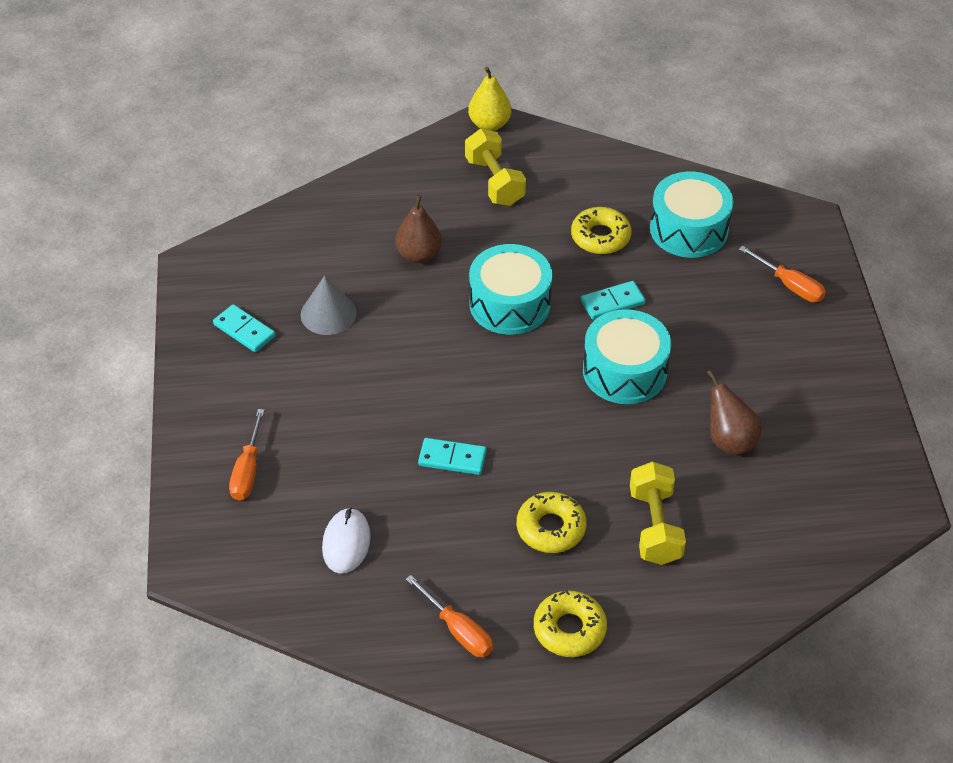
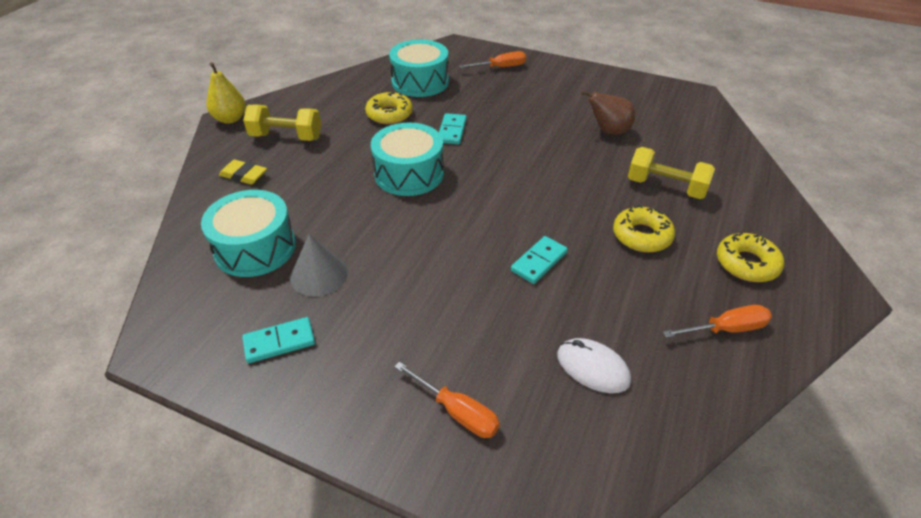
camera: 60 degrees left, 5 degrees down
(414, 189) = (244, 175): none -> yellow eraser
(419, 255) = (313, 198): brown pear -> none
(624, 371) = (517, 148): turquoise drum -> turquoise drum (255, 248)

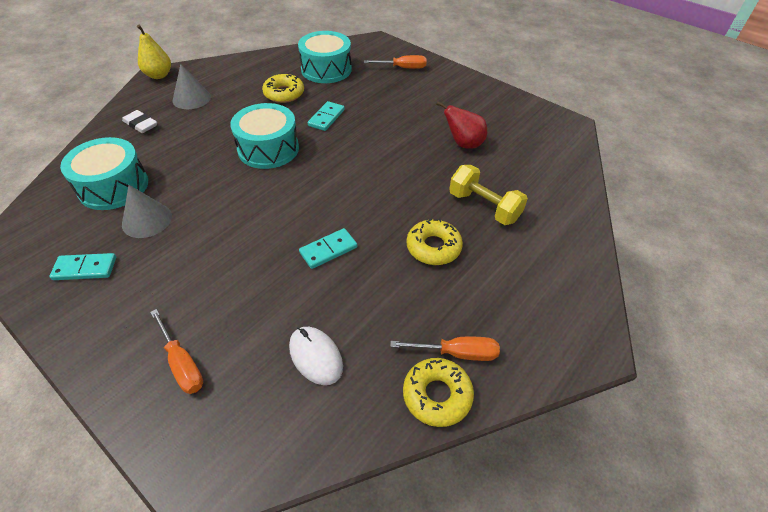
camera: 15 degrees right, 5 degrees up
(244, 175) = (141, 124): yellow eraser -> white eraser
(286, 137) = (191, 98): yellow dumbbell -> grey cone
(608, 131) = (463, 144): brown pear -> red pear
(746, 264) = (515, 296): yellow donut -> yellow donut (437, 395)

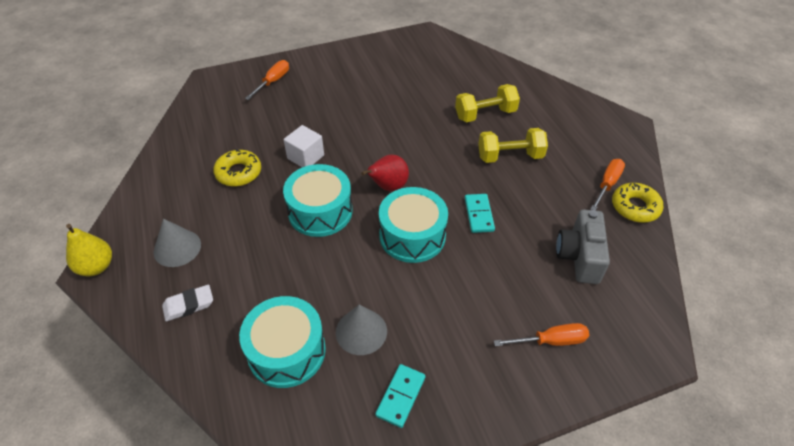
camera: 60 degrees left, 0 degrees up
(316, 356) = (579, 257): white mouse -> grey camera
(326, 69) = (225, 130): turquoise drum -> turquoise drum (412, 235)
(326, 118) = (305, 157): turquoise domino -> white cube
(433, 247) = (510, 156): yellow donut -> yellow dumbbell
(463, 144) = (408, 93): red pear -> red pear (388, 187)

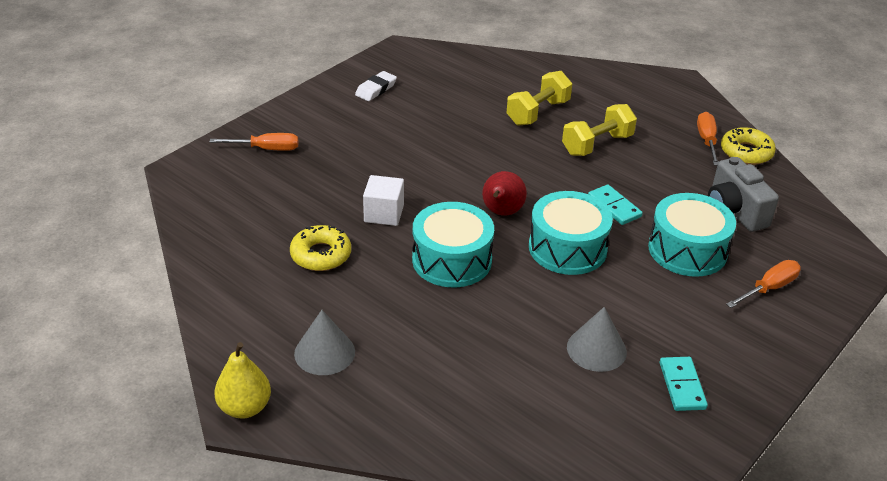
camera: 30 degrees left, 10 degrees down
(189, 305) = (395, 399): white eraser -> white eraser (376, 89)
(273, 81) = (266, 149): orange screwdriver -> orange screwdriver turned 90 degrees clockwise
(286, 351) = (540, 396): turquoise drum -> turquoise drum (687, 250)

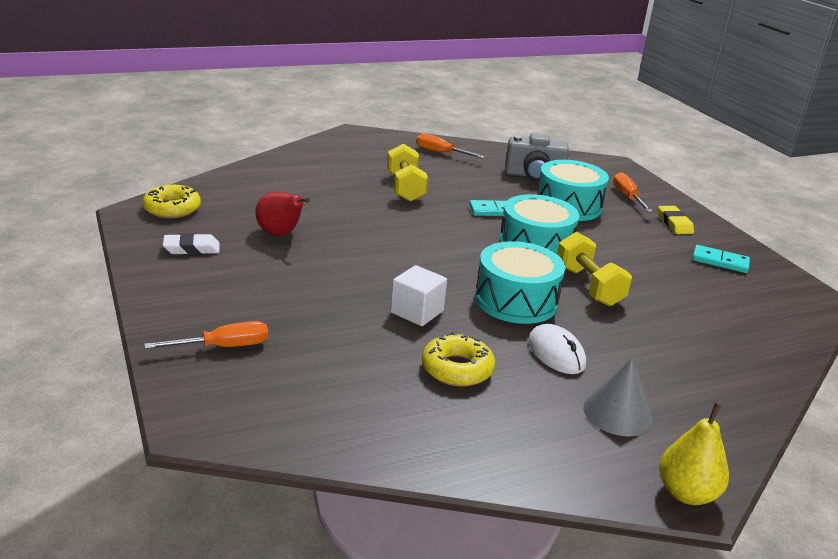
camera: 65 degrees left, 10 degrees down
(266, 149) = (224, 347): orange screwdriver -> orange screwdriver turned 45 degrees clockwise
(376, 89) = (191, 248): white eraser -> white eraser turned 75 degrees counterclockwise
(386, 301) = (556, 353): none -> white mouse
(501, 212) = (464, 256): red pear -> red pear (280, 234)
(538, 112) = (332, 193): yellow dumbbell -> yellow dumbbell (588, 286)
(596, 349) = (667, 278): grey cone -> none
(741, 336) = (674, 223): none -> yellow eraser
(746, 152) = (468, 147): yellow donut -> yellow donut (172, 209)

